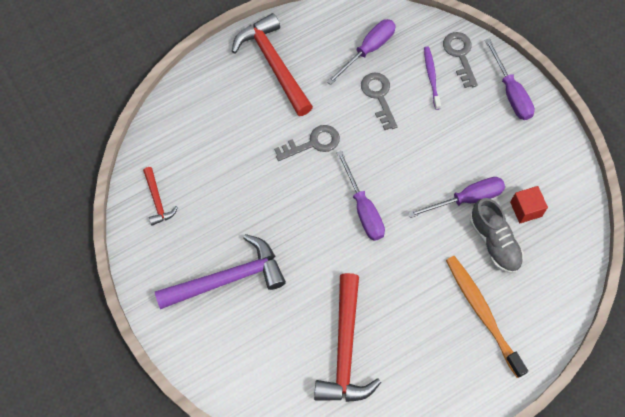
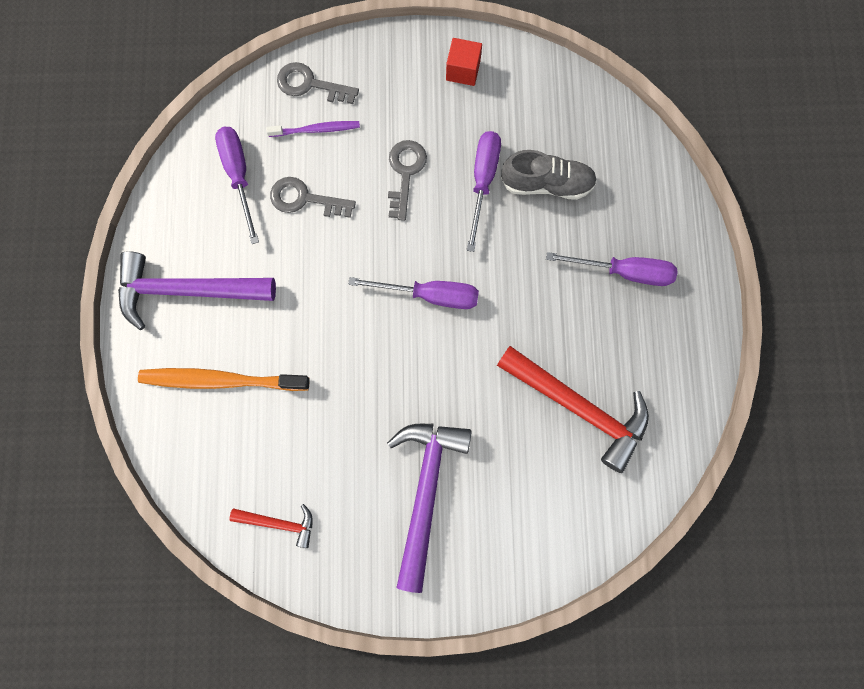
camera: 60 degrees left, 10 degrees up
(273, 64) = (187, 291): red hammer -> purple hammer
(313, 143) = (317, 304): grey key -> grey key (405, 173)
(431, 77) = (317, 130): purple toothbrush -> purple toothbrush turned 150 degrees clockwise
(482, 313) = (616, 243): orange toothbrush -> orange toothbrush (220, 380)
(510, 92) = (388, 62): purple screwdriver -> purple screwdriver (624, 272)
(526, 209) = (529, 130): red cube -> red cube (463, 70)

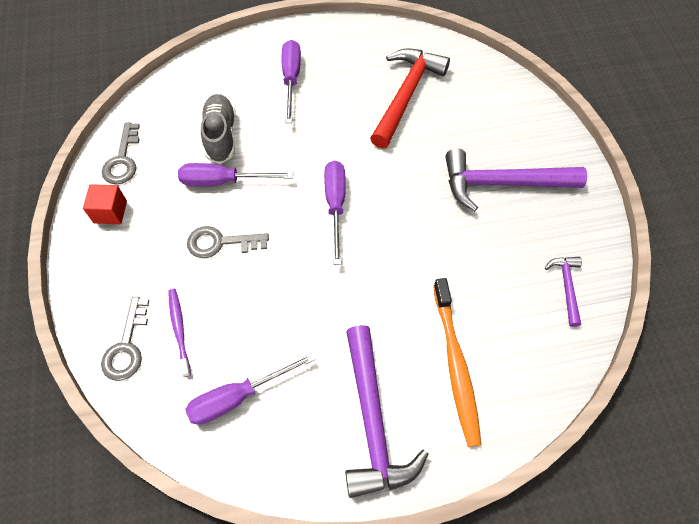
camera: 100 degrees left, 15 degrees down
(279, 523) = (566, 286): red hammer -> purple hammer
(305, 199) = (257, 326): grey key -> grey key (123, 160)

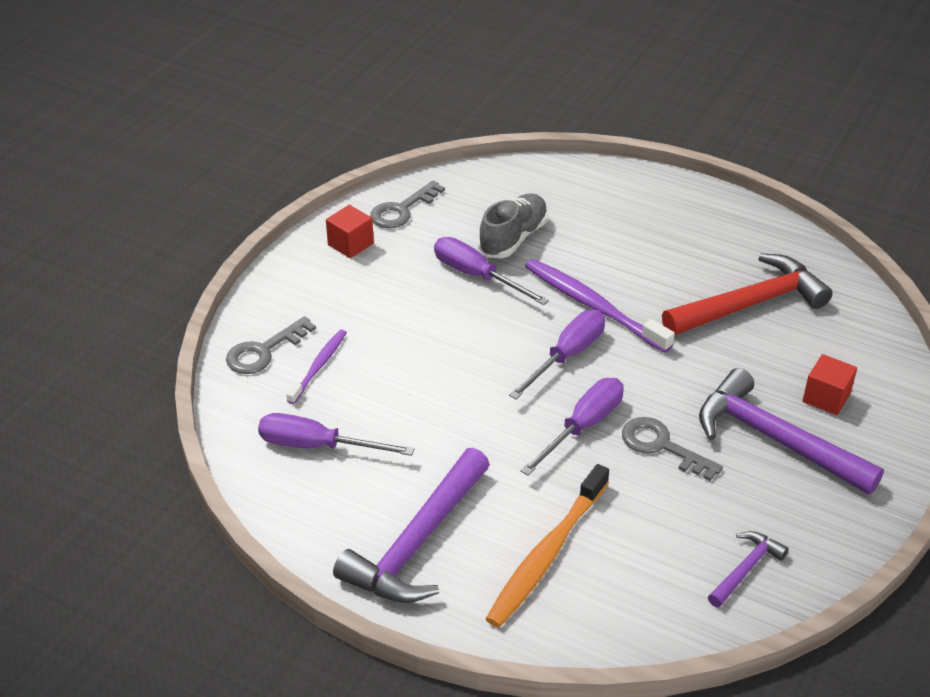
camera: 40 degrees right, 20 degrees down
(220, 243) = (423, 322): grey key -> grey key (662, 446)
(291, 79) = (636, 227): purple screwdriver -> purple screwdriver (583, 427)
(317, 156) = (592, 305): none -> purple toothbrush
(502, 135) = (826, 397): none -> red cube

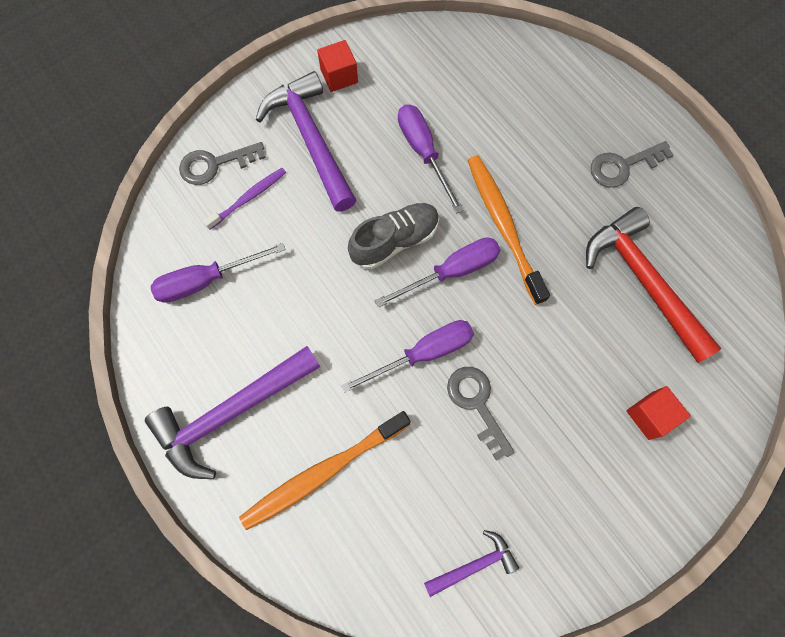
camera: 25 degrees right, 30 degrees up
(317, 446) = (206, 280): purple screwdriver -> purple screwdriver turned 60 degrees counterclockwise
(402, 210) = (400, 54): grey key -> grey key (623, 166)
(513, 238) = (476, 122): grey shoe -> grey shoe (394, 241)
(592, 305) = (503, 225): purple toothbrush -> orange toothbrush
(750, 304) = (643, 281): red hammer -> red hammer turned 120 degrees counterclockwise
(775, 439) = (577, 440): purple hammer -> purple hammer (311, 139)

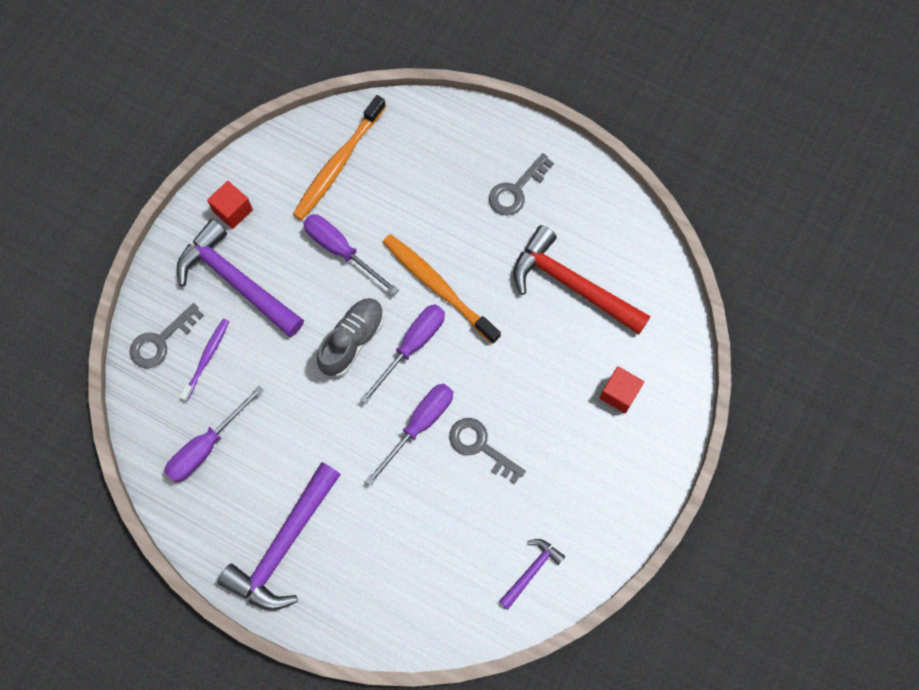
camera: 25 degrees left, 0 degrees up
(322, 472) = (381, 557): orange toothbrush -> orange toothbrush (338, 164)

